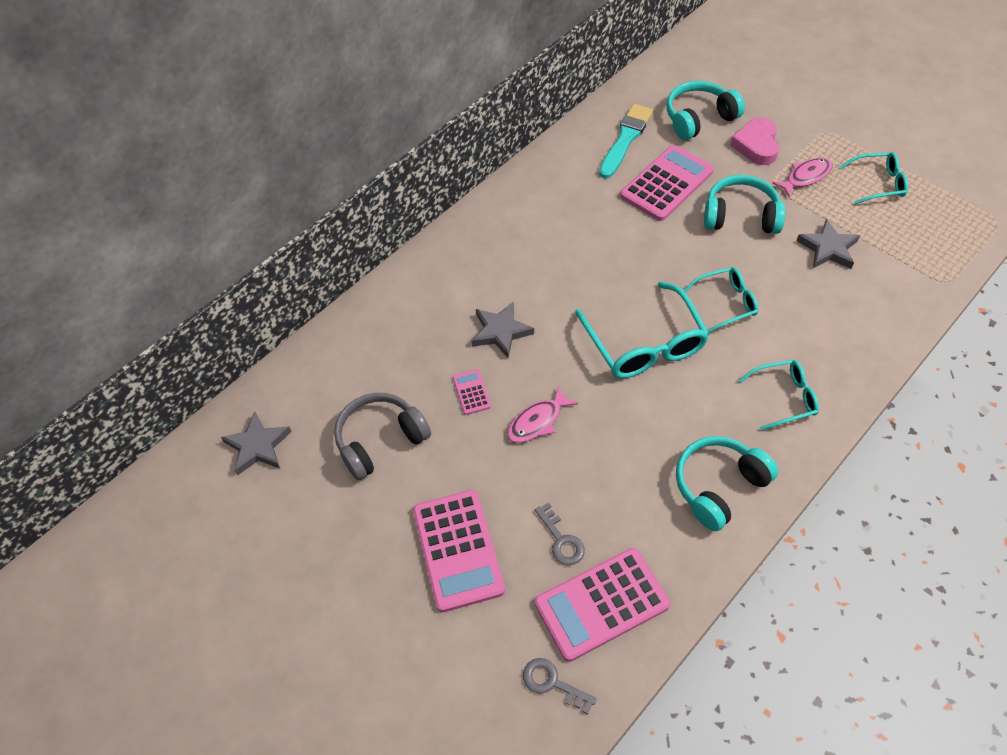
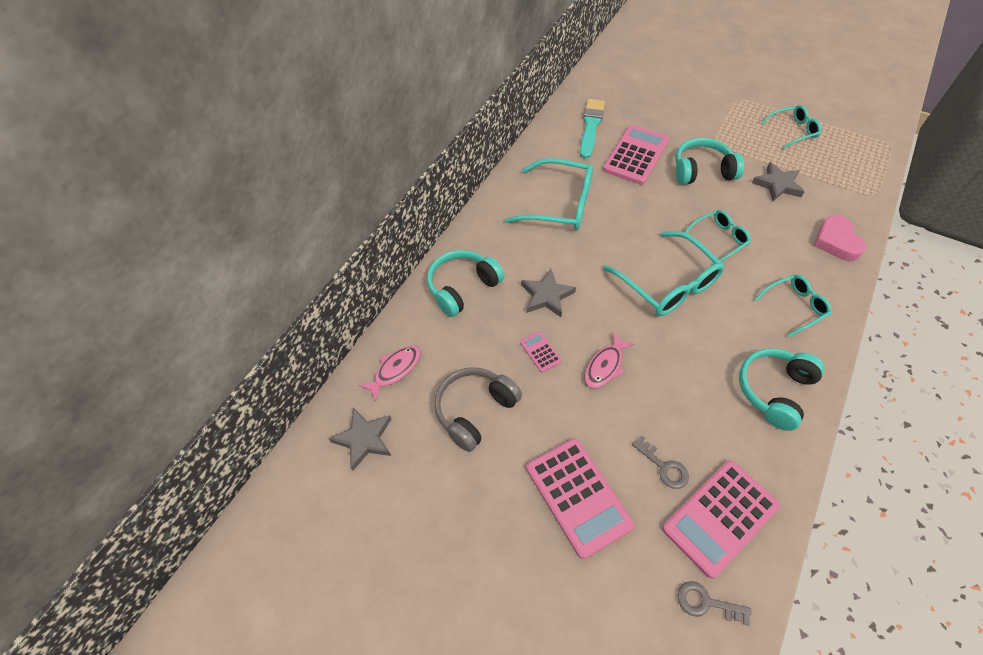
camera: 15 degrees left, 0 degrees up
(554, 229) = (560, 204): none -> turquoise glasses
(699, 118) = (641, 103): turquoise headphones -> turquoise headphones (462, 287)
(756, 145) = (692, 116): pink heart -> pink heart (836, 242)
(805, 177) = (738, 134): pink fish -> pink fish (395, 370)

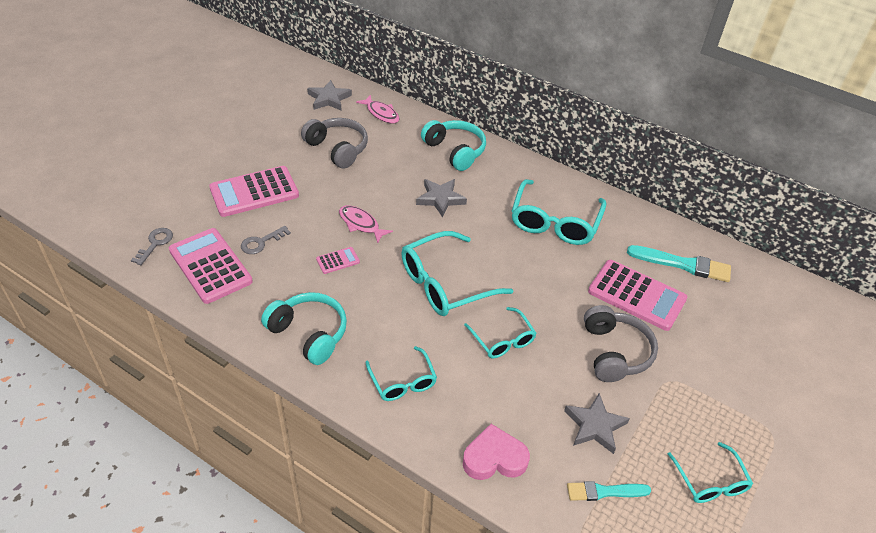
camera: 90 degrees right, 10 degrees down
(540, 352) = (382, 188): pink calculator -> pink calculator (338, 260)
(702, 171) = (615, 352): turquoise headphones -> grey headphones
(830, 182) = (604, 492): none -> turquoise brush

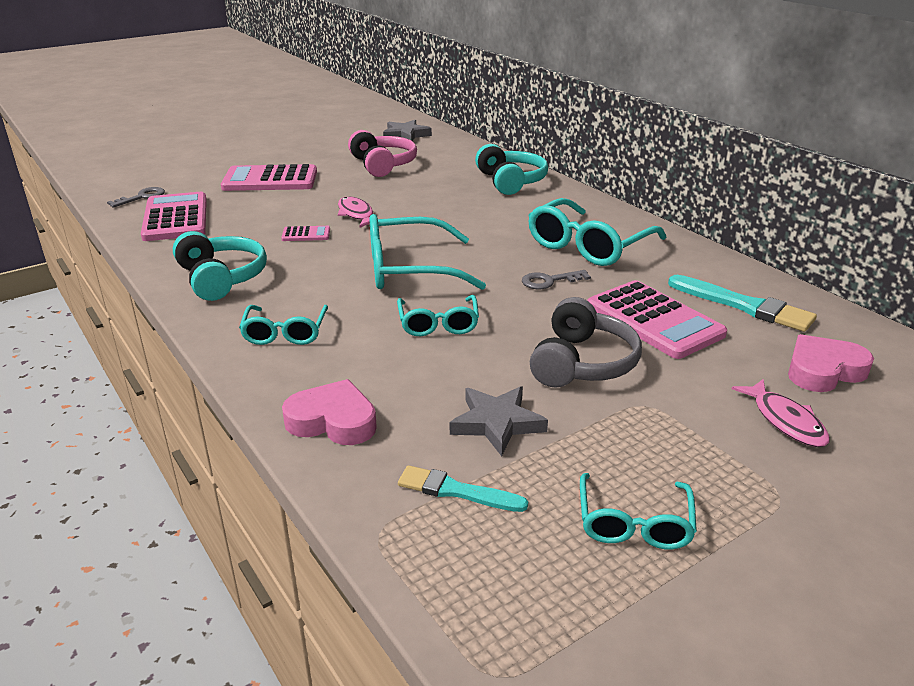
camera: 25 degrees right, 15 degrees down
(261, 242) = (241, 211): grey key -> grey key (549, 281)
(337, 149) = (383, 165): grey headphones -> pink headphones
(381, 113) = (451, 149): pink fish -> pink fish (785, 421)
(440, 199) = (462, 210): grey star -> none
(752, 316) = (823, 370): none -> pink heart

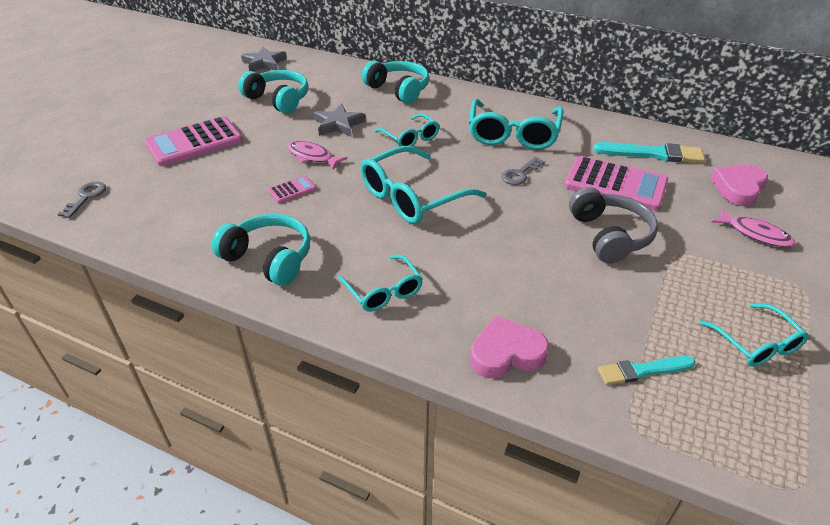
camera: 30 degrees left, 10 degrees up
(175, 218) = (150, 210): pink calculator -> none
(383, 165) = (278, 99): pink headphones -> turquoise headphones
(438, 324) = (486, 239): turquoise glasses -> turquoise glasses (410, 138)
(497, 423) = (610, 306): grey star -> grey star (338, 124)

